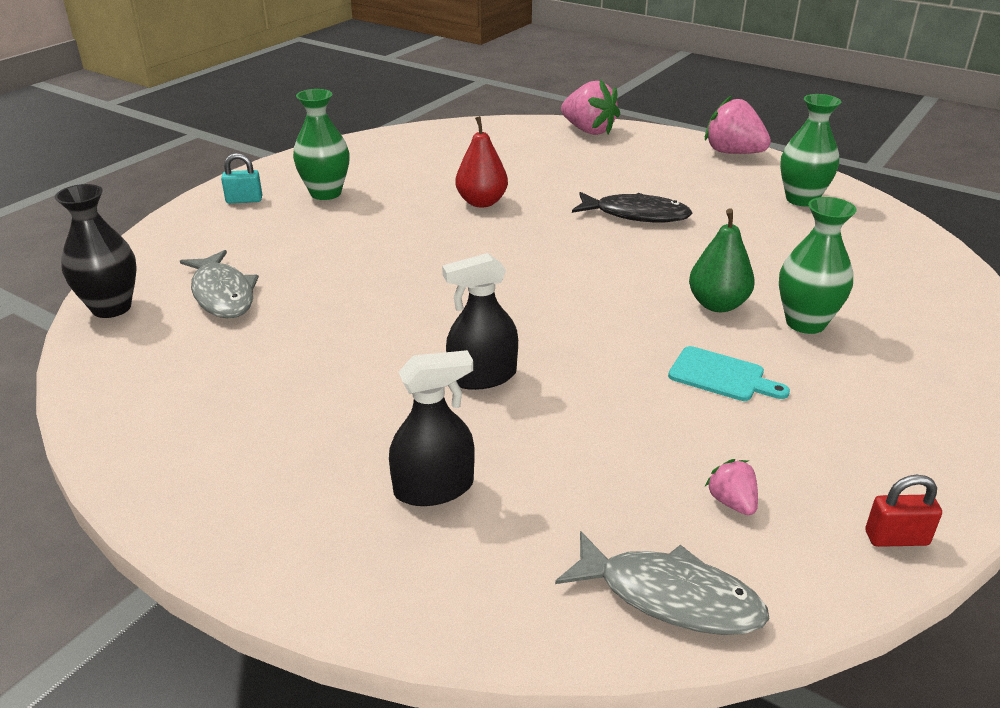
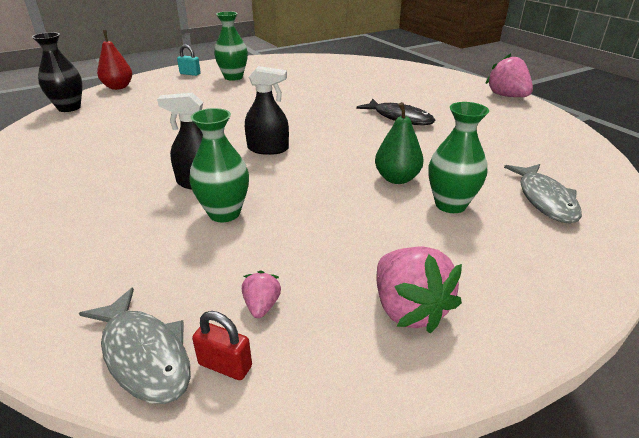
camera: 25 degrees right, 0 degrees up
(222, 294) = (124, 112): grey fish -> grey fish (544, 199)
(434, 488) = (96, 235): black spray bottle -> black spray bottle (268, 149)
(482, 202) = (311, 95): red pear -> red pear (118, 87)
(588, 130) = (420, 71): pink strawberry -> pink strawberry (408, 309)
(721, 376) = (350, 222): turquoise cutting board -> none
(801, 199) = (530, 130): green vase -> green vase (224, 213)
(896, 538) = (359, 379): red padlock -> red padlock (225, 365)

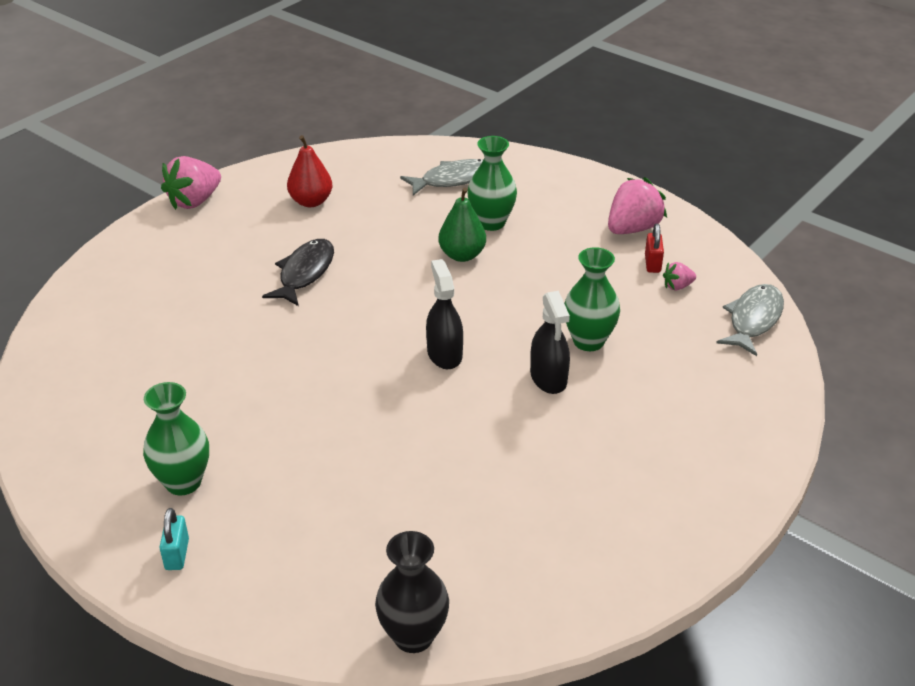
camera: 110 degrees left, 5 degrees up
(118, 87) = (288, 627): red pear -> red pear (311, 201)
(225, 365) = (732, 286): red padlock -> red padlock (652, 264)

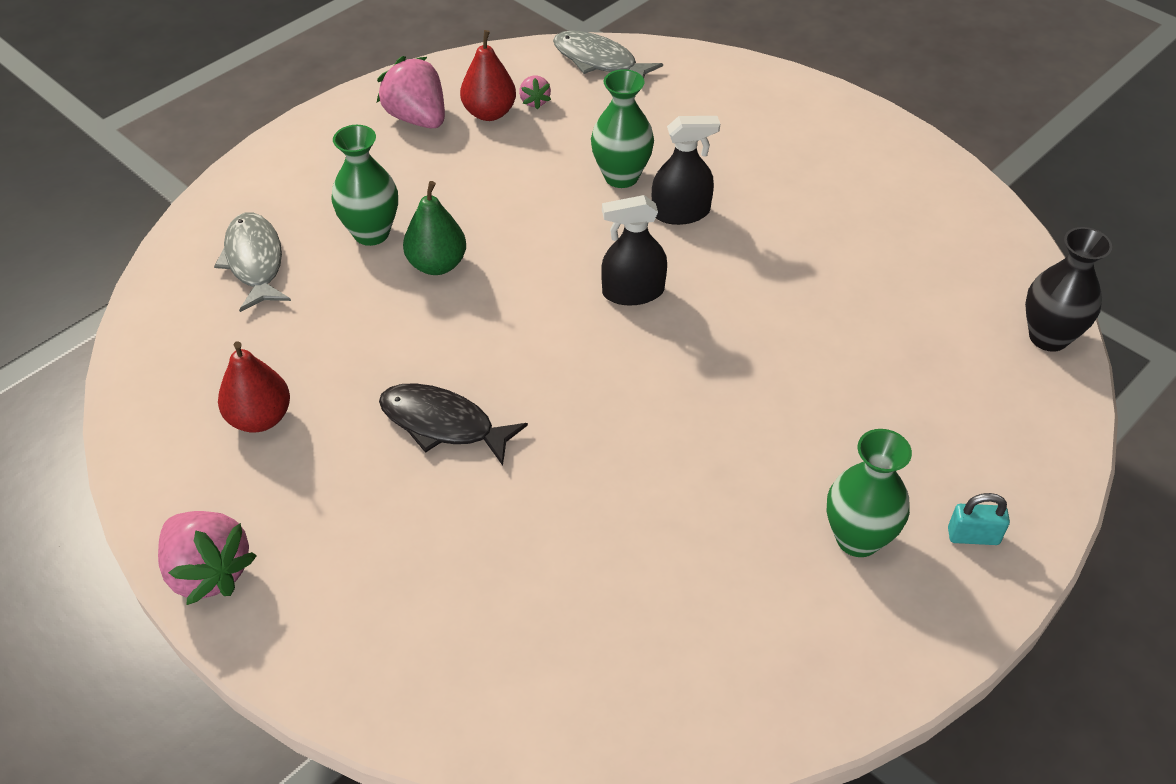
camera: 85 degrees left, 10 degrees up
(652, 264) = (489, 113): red padlock -> red pear

